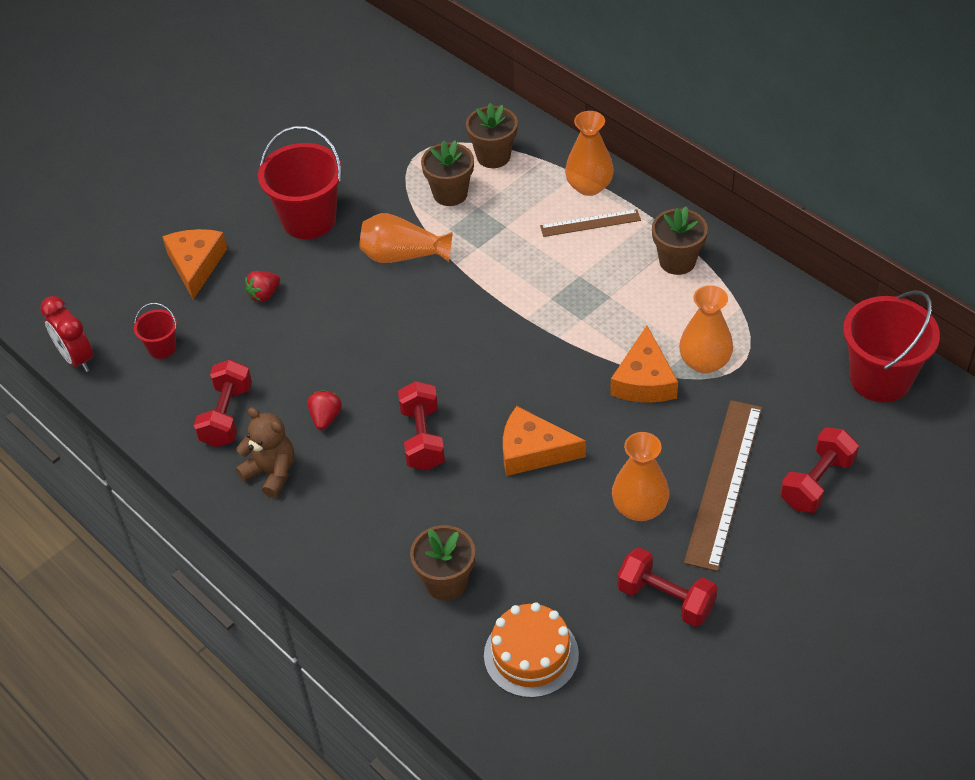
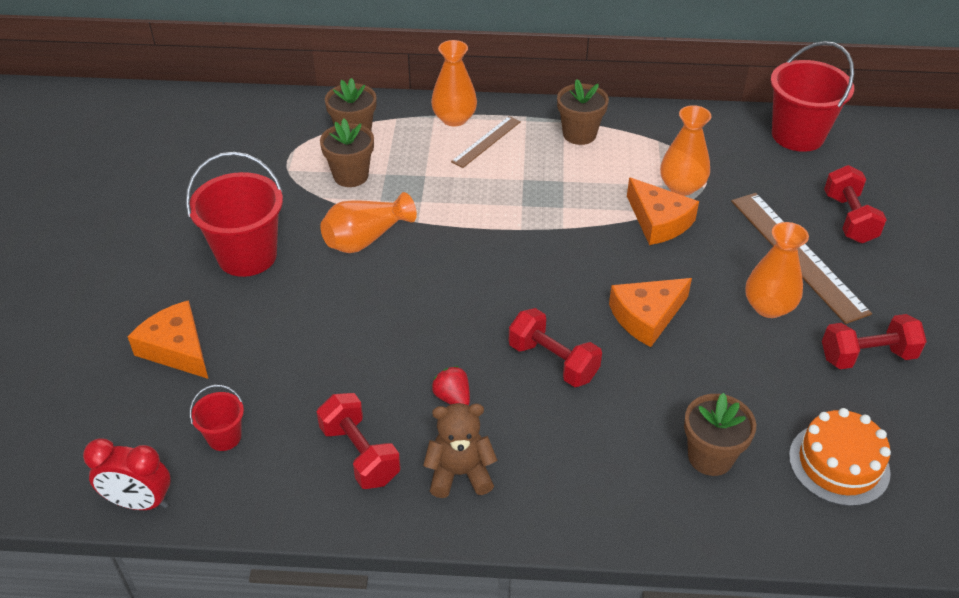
camera: 45 degrees left, 5 degrees down
(264, 294) = (275, 335): red strawberry -> none

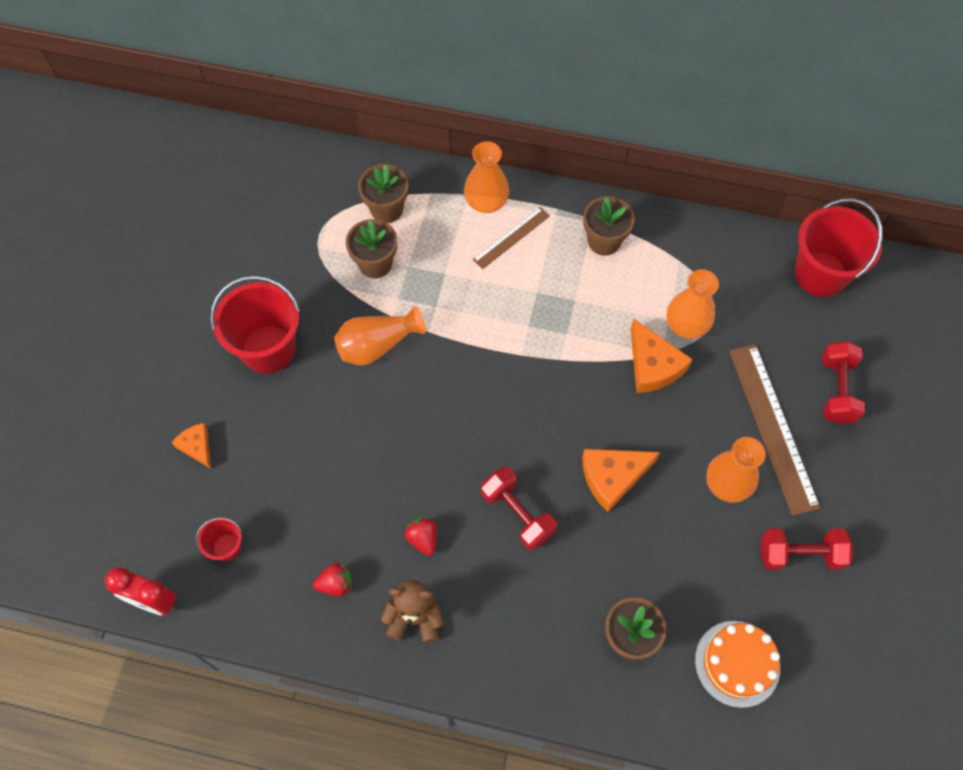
camera: 10 degrees right, 20 degrees up
(177, 348) = (197, 446): orange cheese -> orange cheese, size x0.60
(360, 454) = (336, 584): red dumbbell -> red strawberry

